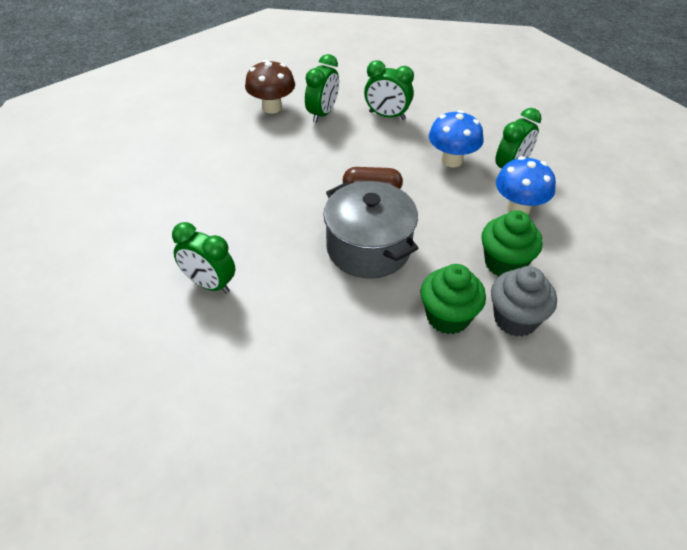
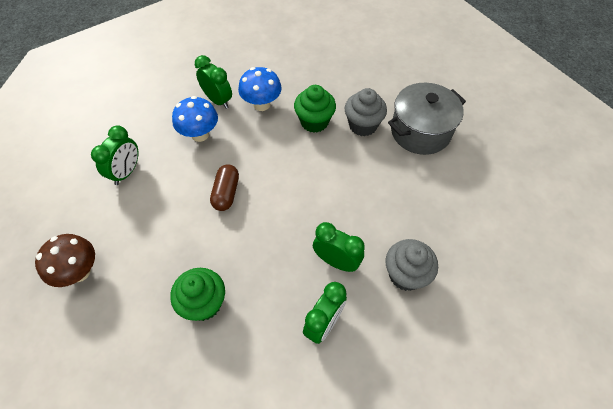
camera: 85 degrees left, 10 degrees up
(269, 366) = (405, 275): none -> grey cupcake
(322, 113) = (106, 225): green clock -> green clock (336, 261)
(368, 248) = (292, 201): grey pot -> grey pot (420, 131)
(448, 317) = (361, 160): green cupcake -> green cupcake (204, 303)

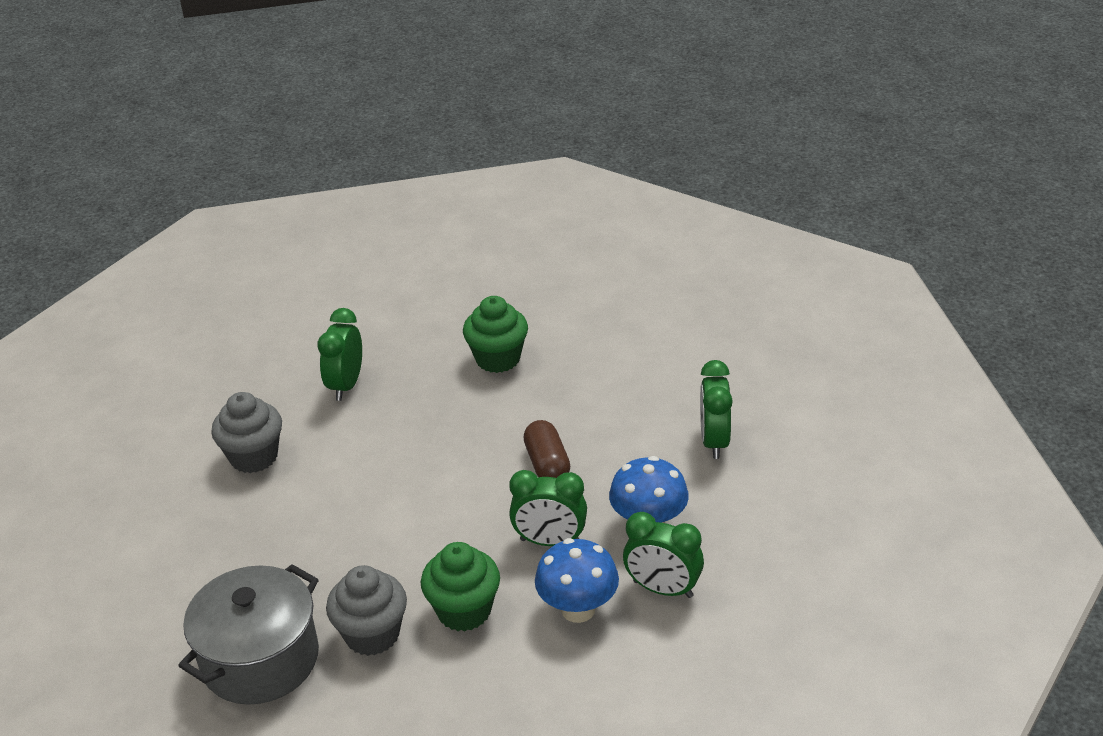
camera: 160 degrees right, 20 degrees down
(79, 272) = (668, 338): brown mushroom -> none
(336, 261) = (351, 442): green clock -> green clock (550, 541)

